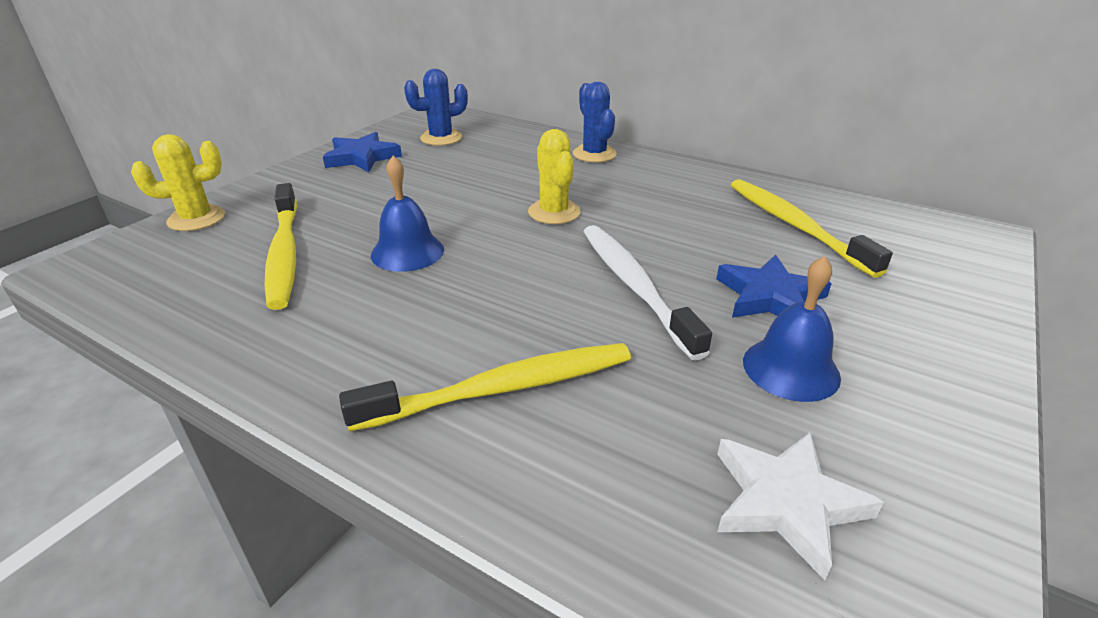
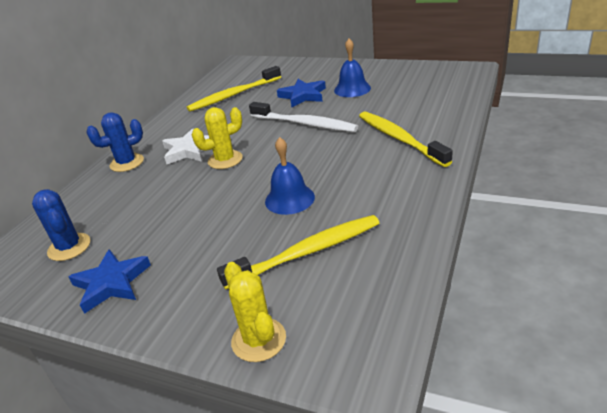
camera: 95 degrees left, 0 degrees up
(634, 286) = (305, 124): white toothbrush -> white toothbrush turned 120 degrees counterclockwise
(786, 502) = (420, 85): white star -> white star (189, 150)

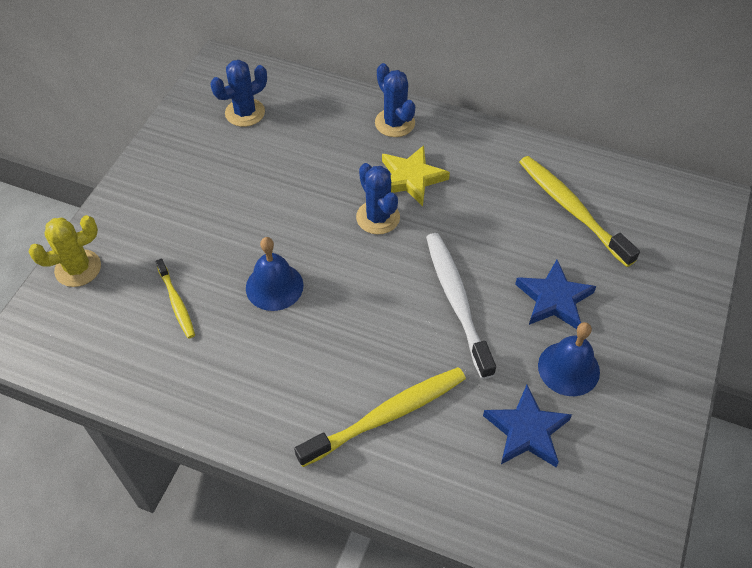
camera: 85 degrees right, 20 degrees up
(111, 283) = (182, 156): blue star -> blue star (526, 431)
(189, 150) = (411, 178): white star -> yellow star
(225, 160) = (378, 217): yellow cactus -> blue cactus
(305, 124) = (457, 301): white toothbrush -> white toothbrush turned 135 degrees clockwise
(307, 252) = (176, 303): yellow toothbrush -> yellow toothbrush, size x0.56

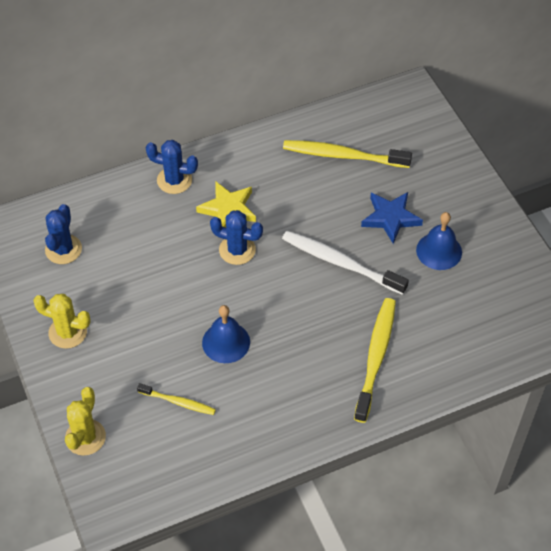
camera: 45 degrees left, 0 degrees up
(169, 177) = (68, 332): none -> yellow cactus
(526, 431) = (454, 302): blue star -> none

